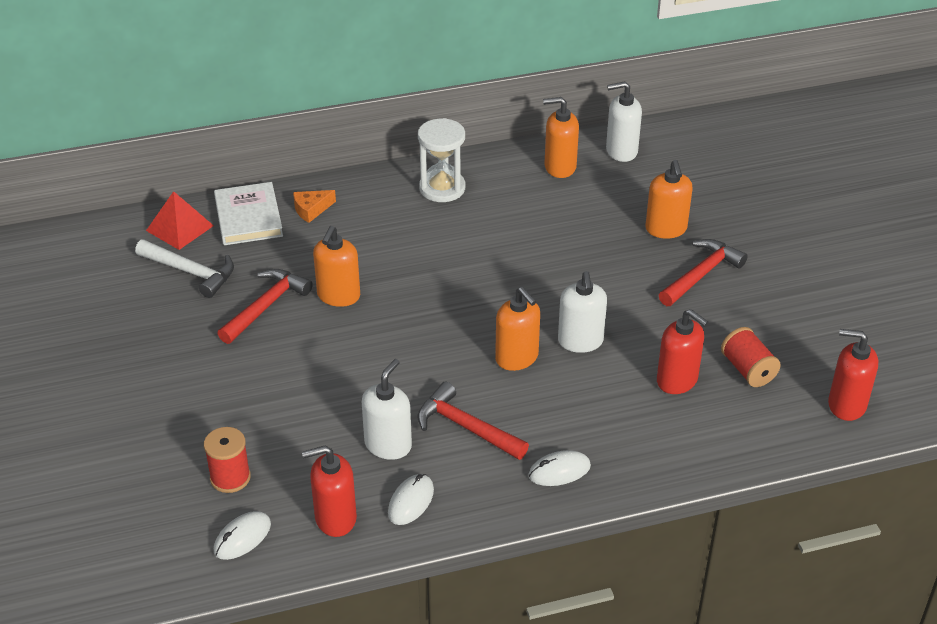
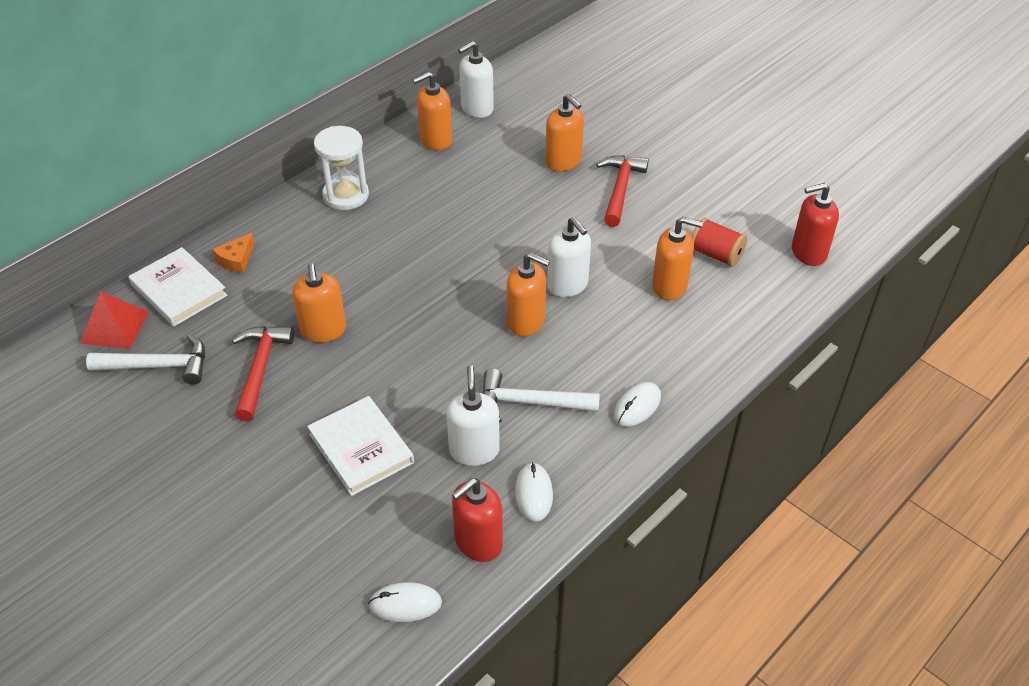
camera: 30 degrees left, 5 degrees up
(230, 478) = (349, 551): red spool -> none
(242, 537) = (405, 604): white mouse -> white mouse turned 75 degrees clockwise
(298, 403) = (361, 448): none -> white book
(466, 427) = (530, 403): red hammer -> white hammer
(677, 380) = (670, 286): red soap dispenser -> orange soap dispenser

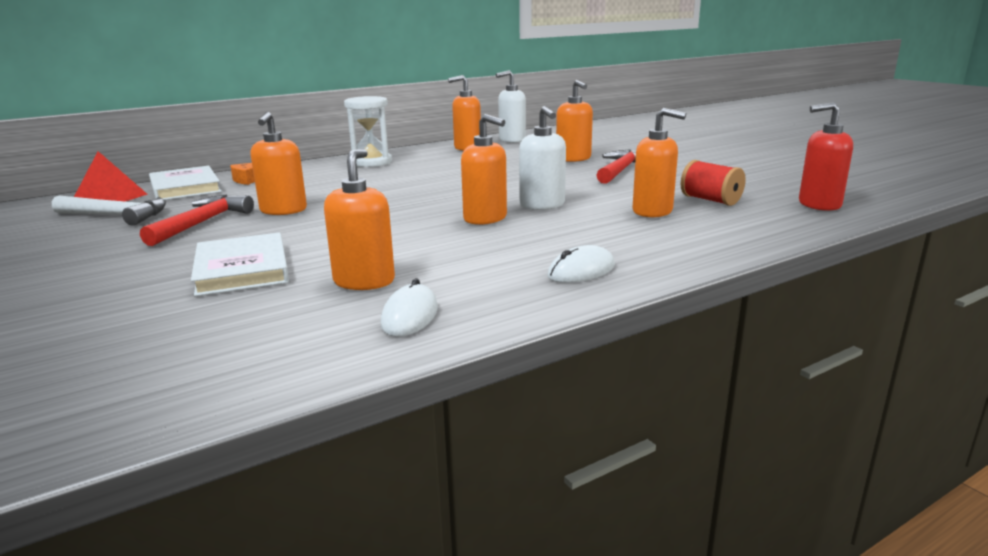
camera: 15 degrees right, 25 degrees down
(405, 604) = (155, 384): white mouse -> none
(474, 450) = (364, 281): white soap dispenser -> orange soap dispenser
(478, 542) = (305, 344): red soap dispenser -> none
(530, 403) = (454, 259): white hammer -> none

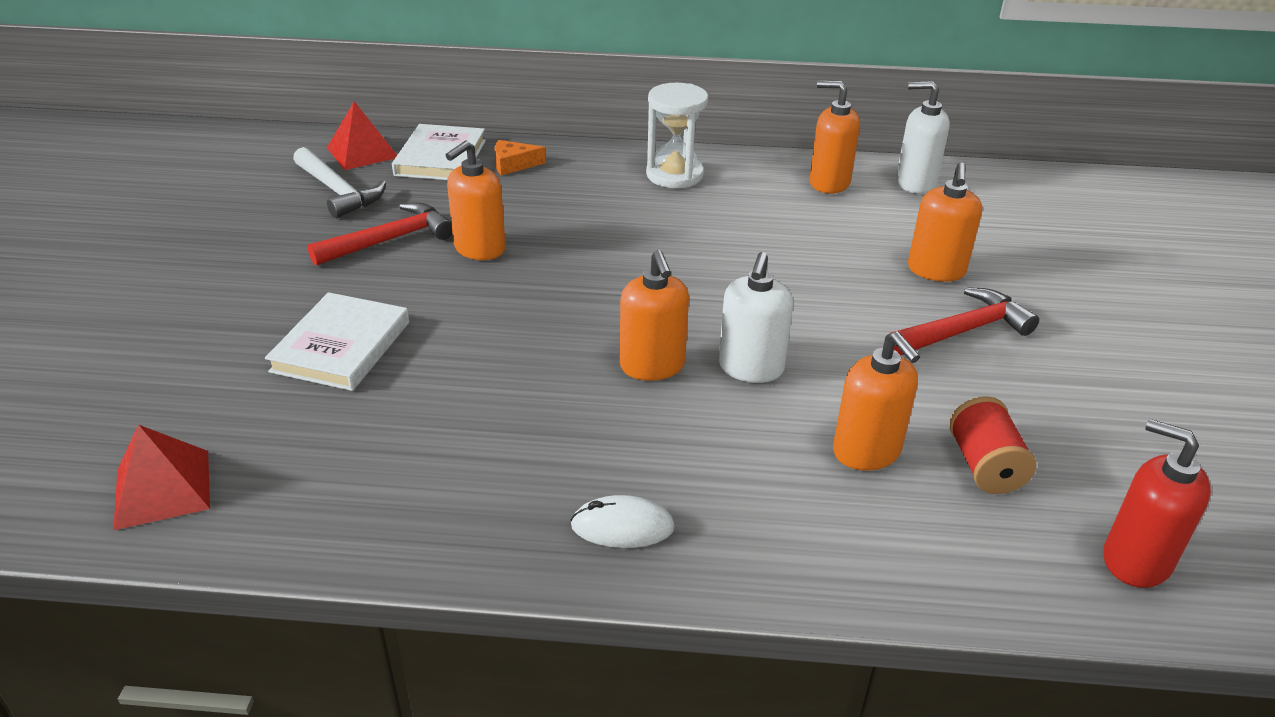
camera: 35 degrees right, 15 degrees up
(186, 376) = (162, 489): none -> red pyramid
(364, 281) = (412, 425): orange soap dispenser -> none
(410, 316) = (386, 506): white mouse -> none

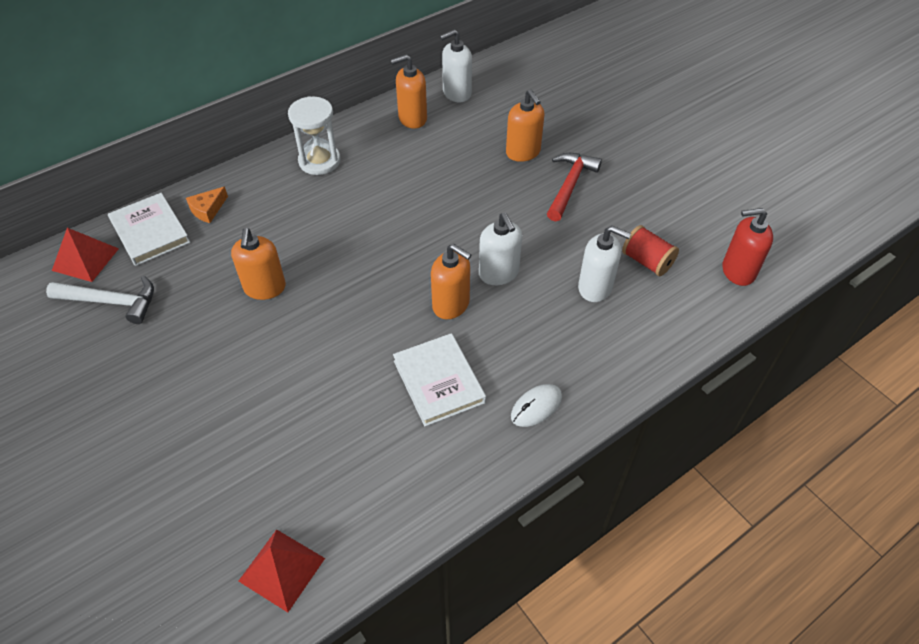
camera: 40 degrees left, 15 degrees up
(341, 346) = (266, 410): white book -> white book (438, 381)
(390, 240) = (199, 317): red hammer -> none
(867, 452) = (595, 287): orange soap dispenser -> white soap dispenser

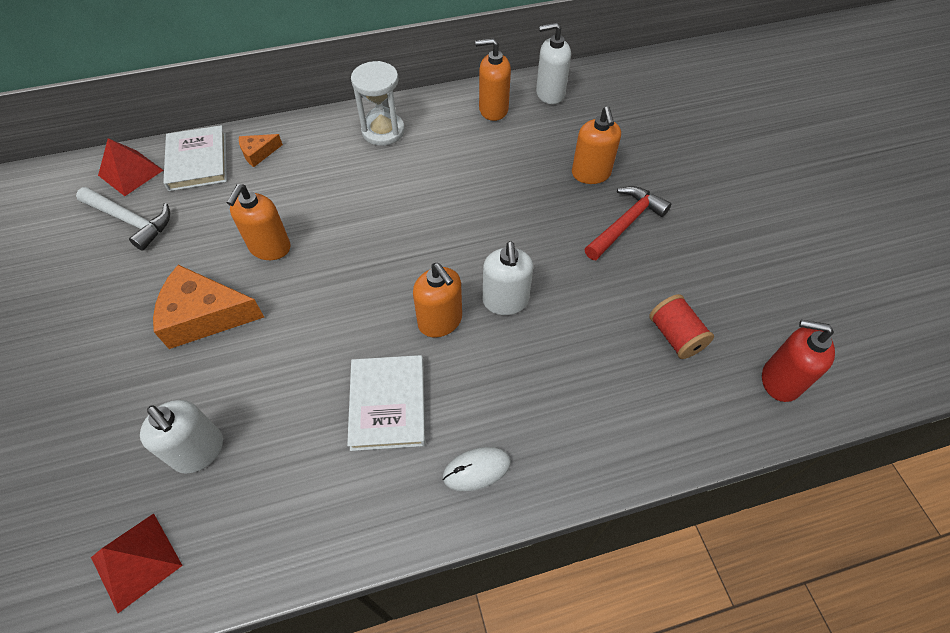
camera: 20 degrees right, 5 degrees up
(234, 361) = (205, 316): none -> orange cheese
(595, 287) = (603, 349): white soap dispenser -> white soap dispenser (199, 451)

